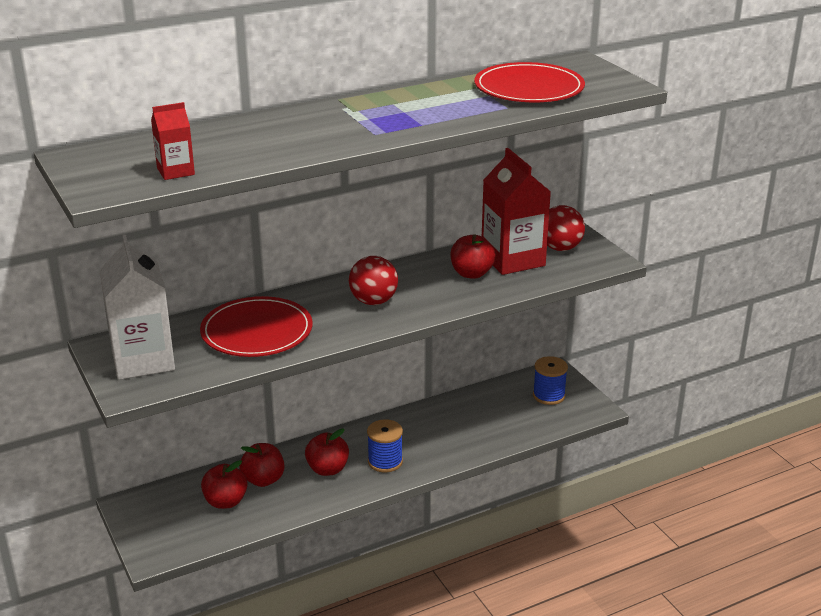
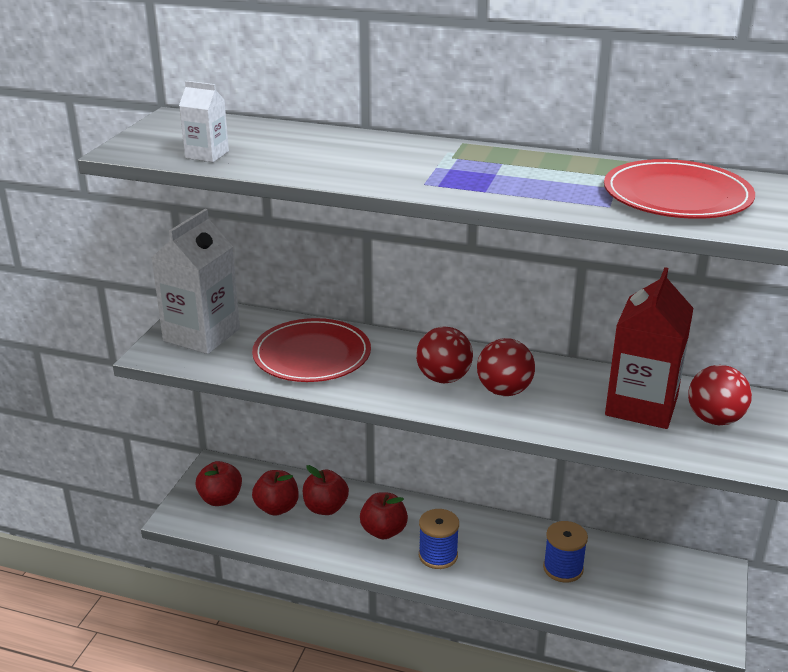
camera: 45 degrees right, 0 degrees up
(175, 171) = (207, 155): red carton -> white carton
(423, 290) = (504, 391): none -> red ball
(471, 273) = (576, 399): red apple -> red apple (220, 499)
(549, 395) = (678, 591): blue spool -> blue spool (563, 568)

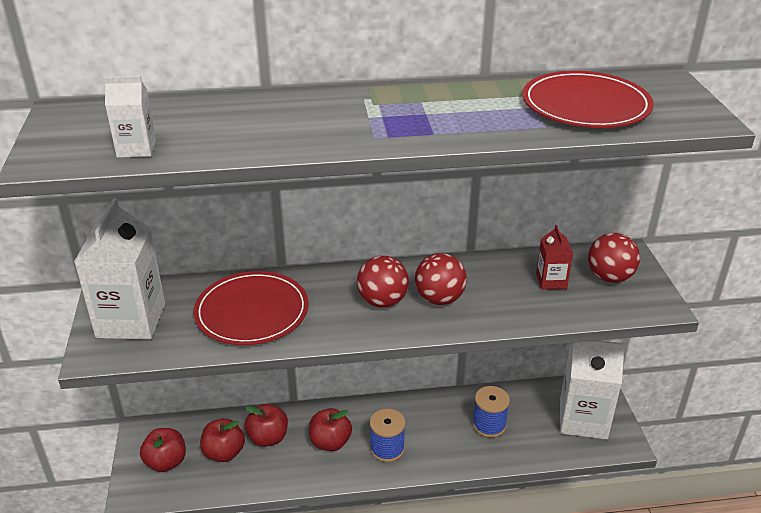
camera: 25 degrees left, 5 degrees up
(641, 406) = (551, 281): red carton -> red carton, size x0.50
(678, 598) = (583, 419): none -> white carton

